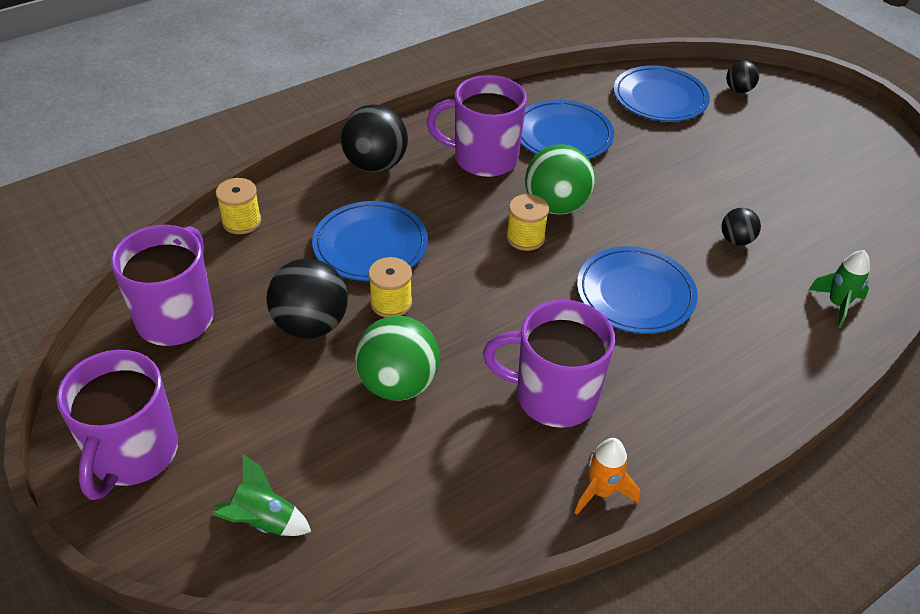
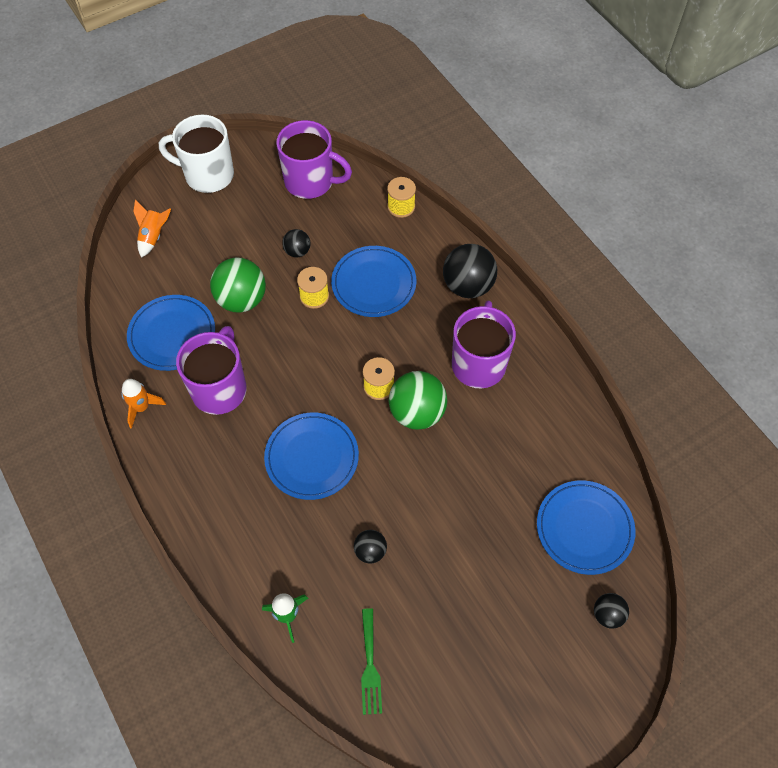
camera: 95 degrees right, 15 degrees up
(133, 454) = (208, 175): purple mug -> white mug
(263, 521) = (153, 237): green rocket -> orange rocket
(310, 325) = (297, 251): black ball -> black ball, size x0.53
(563, 135) = (516, 430): blue plate -> blue plate (172, 335)
(858, 237) = (370, 666): none -> green fork

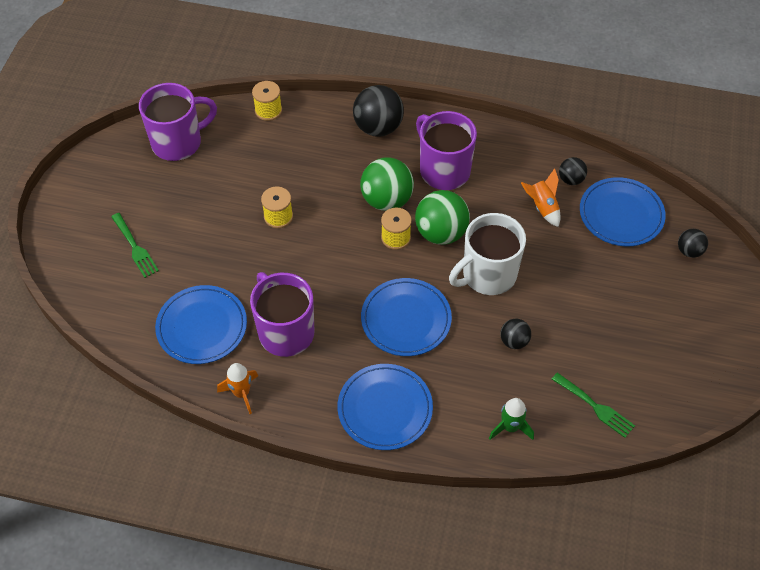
camera: 45 degrees left, 5 degrees down
(153, 237) = (98, 273): orange rocket -> orange rocket (542, 207)
(196, 238) = (135, 247): none -> green fork
(208, 175) = (87, 197): white mug -> white mug (488, 275)
(241, 300) = (226, 261): green ball -> green ball (386, 200)
(297, 251) = (228, 196): black ball -> black ball (571, 180)
(374, 283) = (311, 175): blue plate -> blue plate (385, 408)

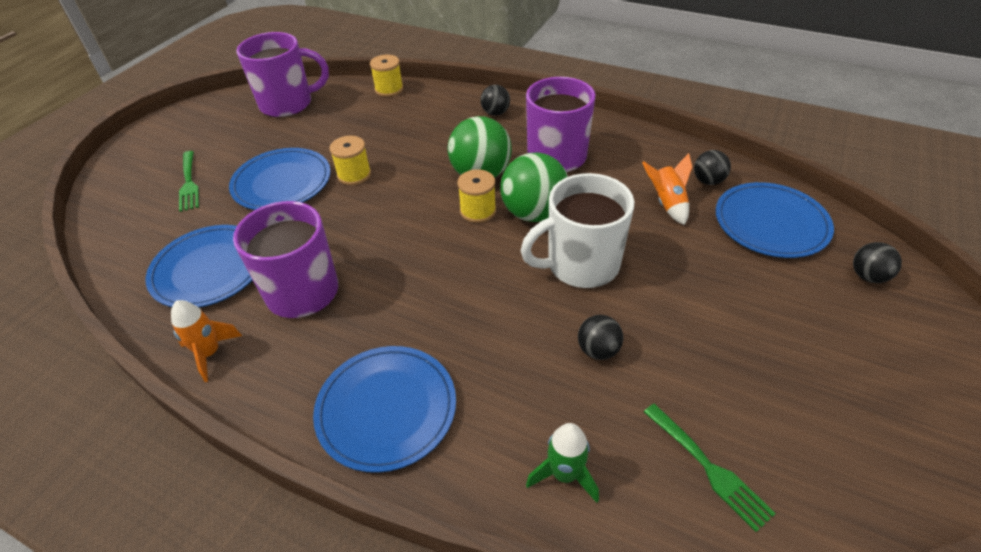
camera: 15 degrees right, 10 degrees down
(378, 127) = (495, 113): black ball -> black ball, size x0.53
(406, 319) = (458, 299): blue plate -> blue plate (282, 183)

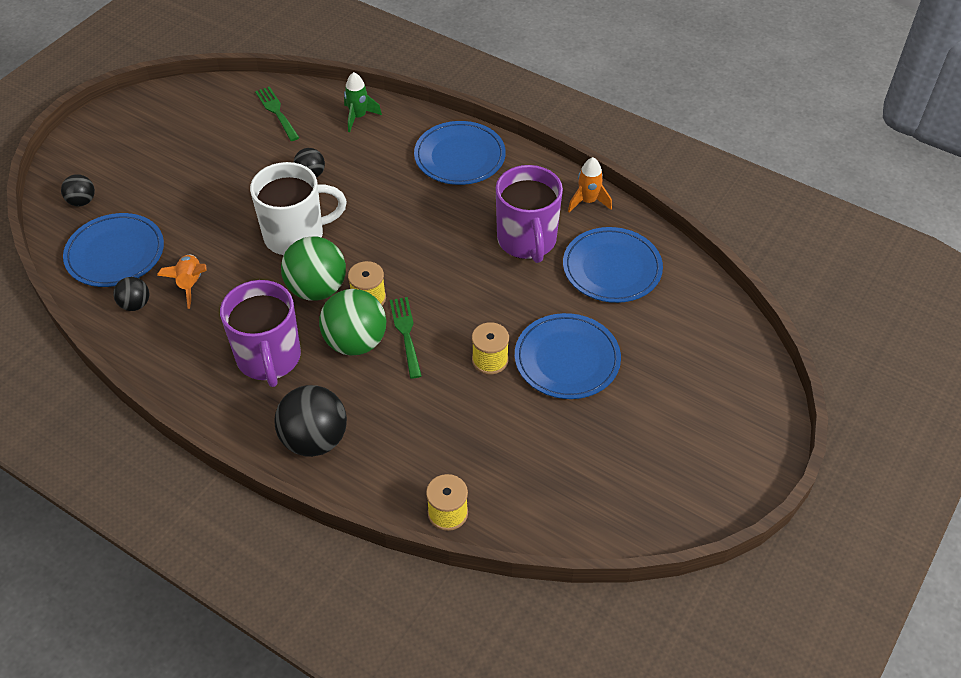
camera: 175 degrees left, 5 degrees up
(189, 183) = (670, 372): green fork -> green fork (406, 333)
(288, 104) = (587, 500): purple mug -> none
(495, 113) = (314, 440): black ball -> black ball, size x1.87

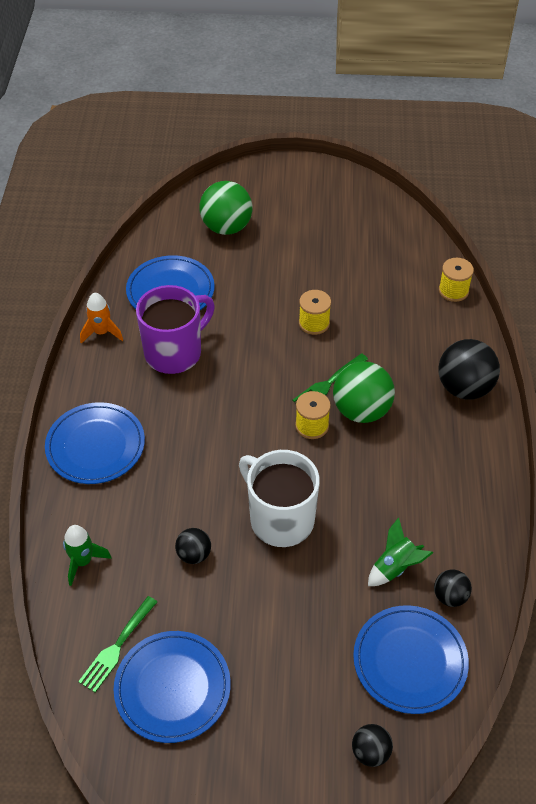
camera: 120 degrees left, 0 degrees up
(190, 284) = (395, 567): orange rocket -> green rocket
(269, 358) = (421, 458): purple mug -> none
(317, 289) = (329, 467): green ball -> green ball (226, 227)
(567, 359) = (280, 282): blue plate -> blue plate (172, 688)

